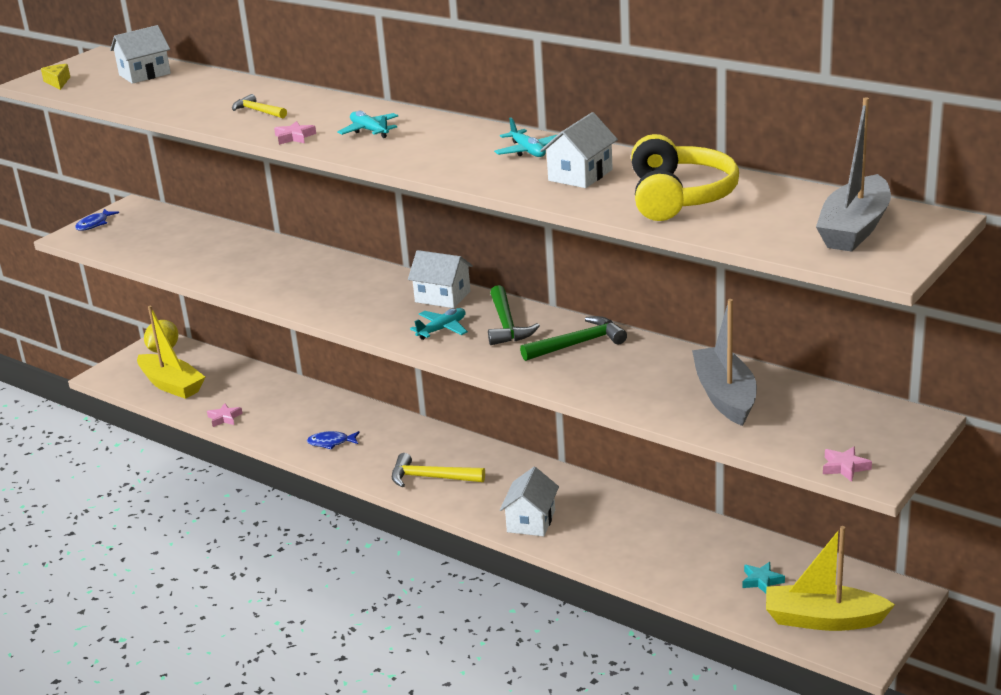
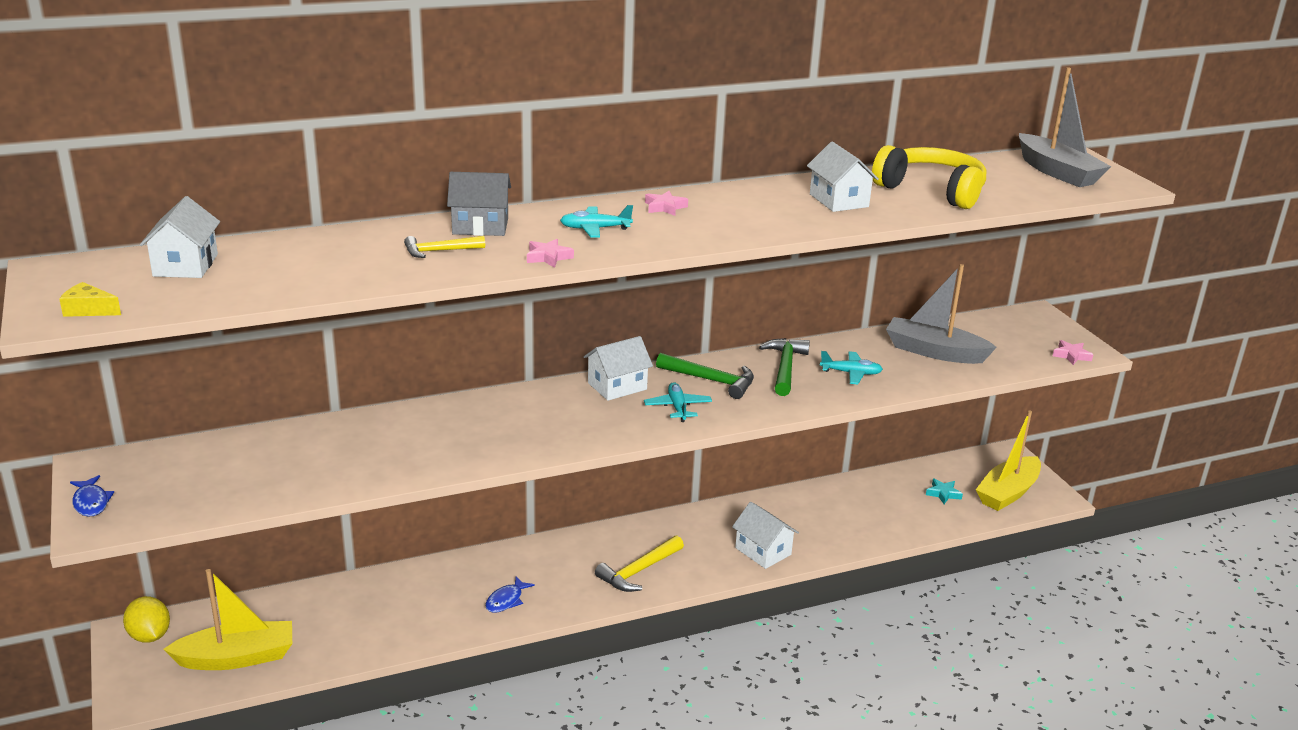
camera: 60 degrees left, 0 degrees up
(224, 418) = (363, 647): pink star -> pink star (665, 207)
(319, 105) = (480, 226): none -> grey house
(527, 151) = (756, 199): turquoise plane -> turquoise plane (851, 373)

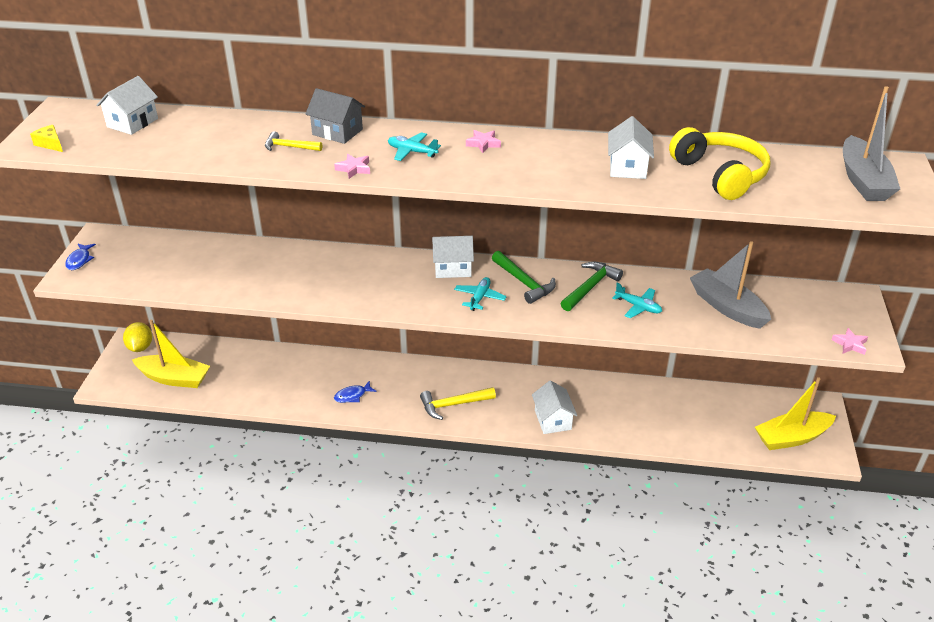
camera: 30 degrees right, 10 degrees up
(943, 494) = (734, 420): turquoise star -> none

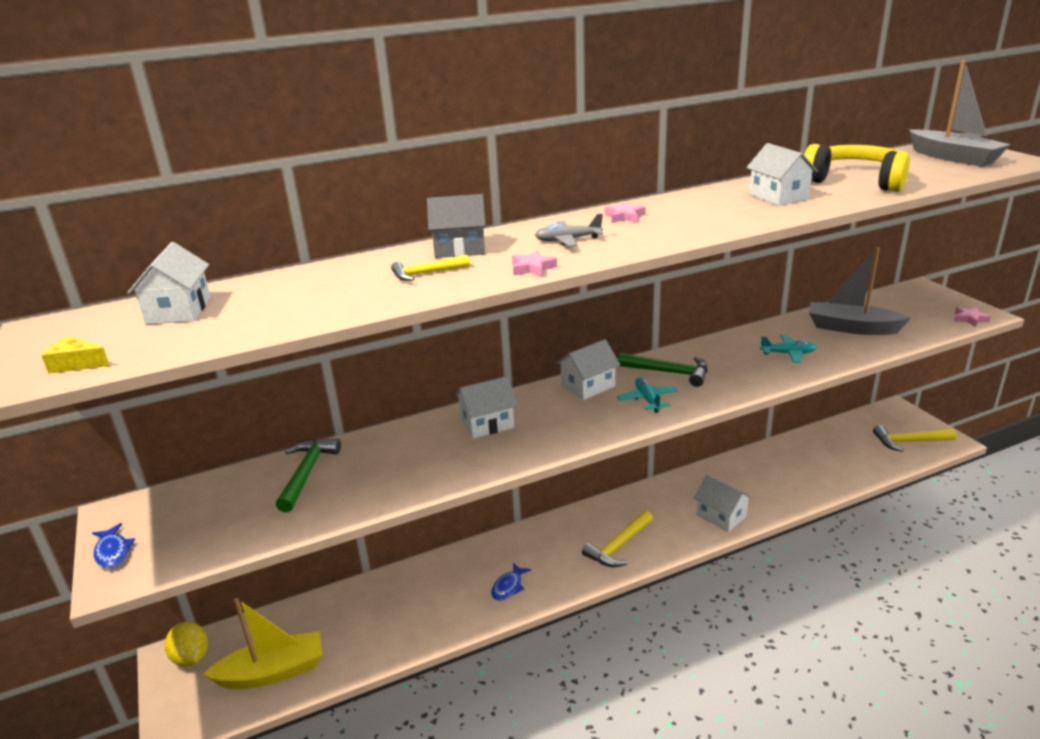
camera: 30 degrees left, 10 degrees down
(353, 268) = (487, 423): none -> white house
(412, 152) = (568, 240): turquoise plane -> grey plane
(590, 287) = (729, 354): green hammer -> green hammer (307, 473)
(792, 438) = (909, 442): yellow boat -> yellow hammer

